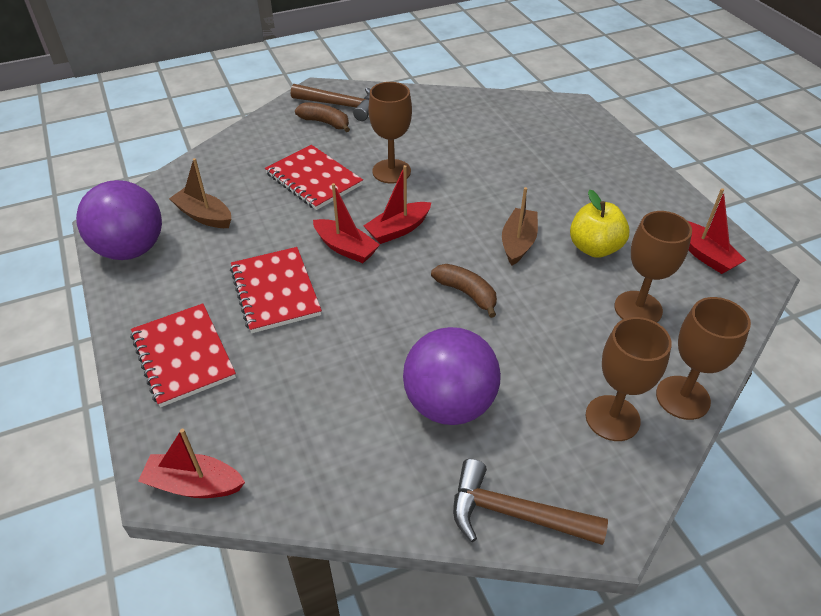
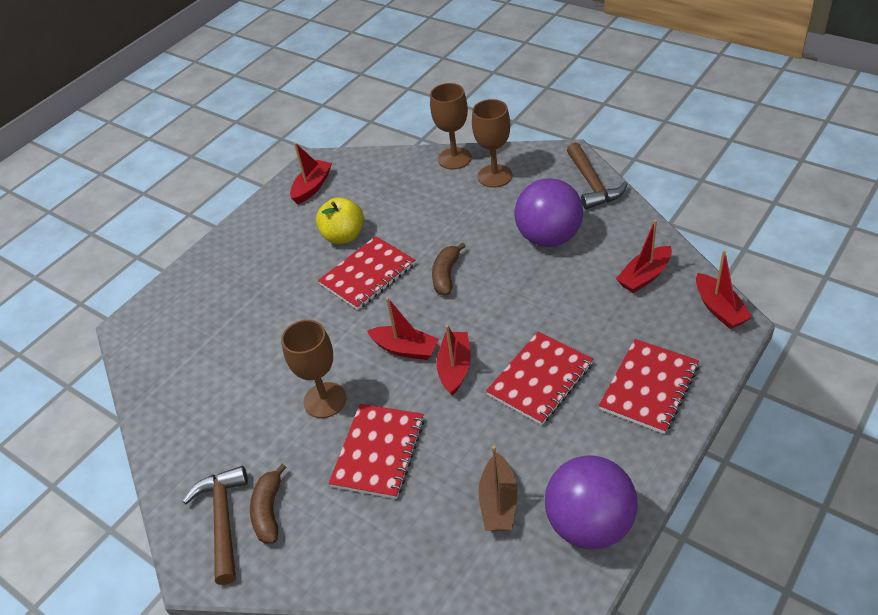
camera: 115 degrees left, 0 degrees up
(307, 451) = (644, 276): none -> red boat
(518, 243) = (368, 275): brown boat -> red notebook
(638, 308) = (393, 196): brown goblet -> none

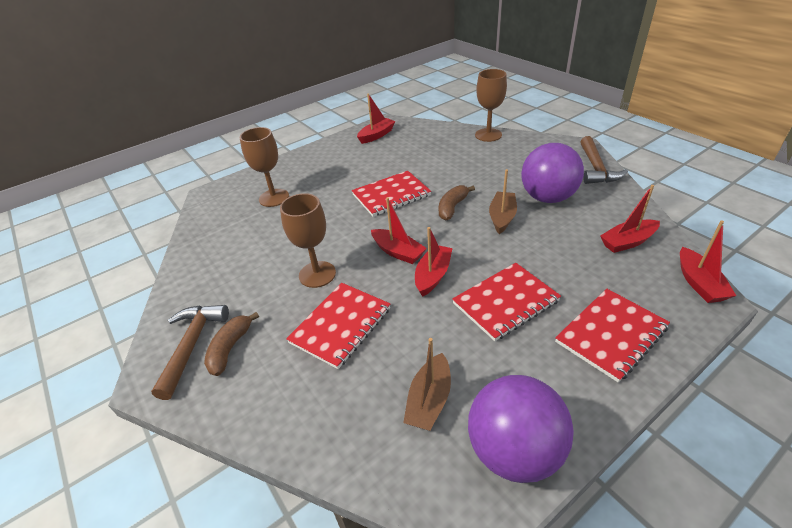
camera: 15 degrees right, 5 degrees down
(344, 236) = (385, 168): yellow apple -> none
(495, 176) = (516, 150): brown goblet -> brown goblet (274, 198)
(506, 276) = (502, 217): none -> brown boat

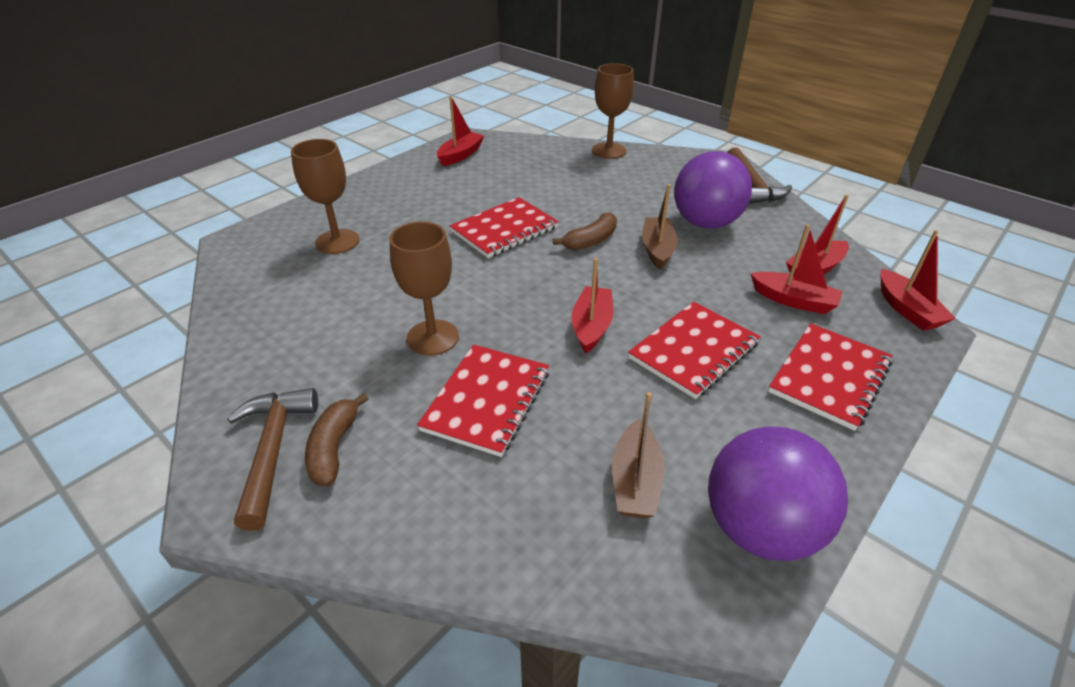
camera: 15 degrees left, 0 degrees up
(398, 252) = (536, 300): red boat -> red boat (793, 300)
(452, 207) = (590, 241): brown banana -> brown banana turned 150 degrees counterclockwise

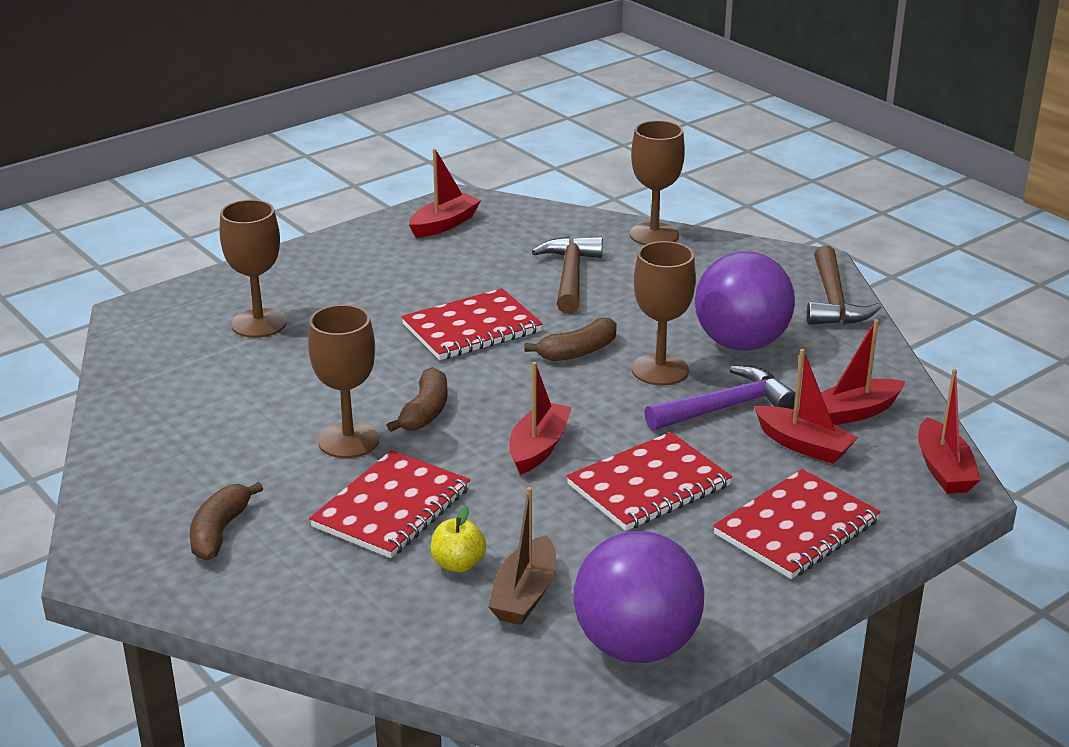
camera: 10 degrees right, 10 degrees down
(273, 450) = (157, 526): brown hammer -> brown hammer (570, 276)
(489, 304) = (425, 412): none -> brown banana
(564, 454) = (458, 564): none -> yellow apple
(657, 249) = (660, 370): brown boat -> brown goblet
(720, 275) = (726, 407): none -> purple hammer

